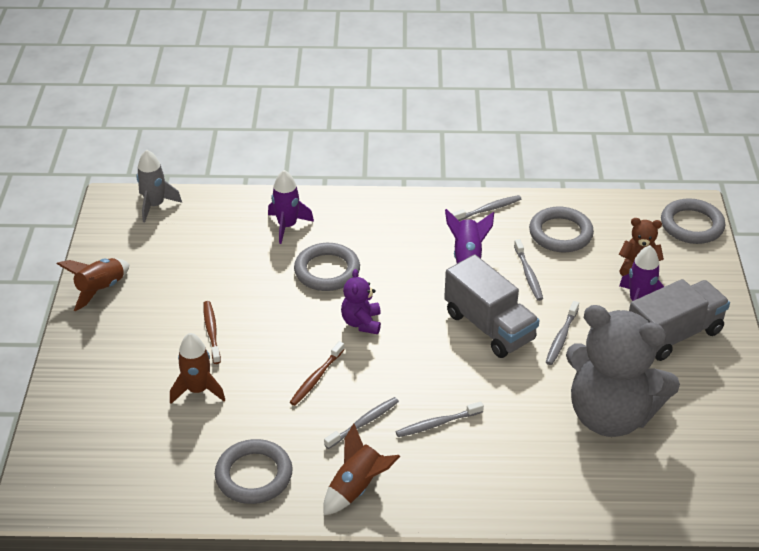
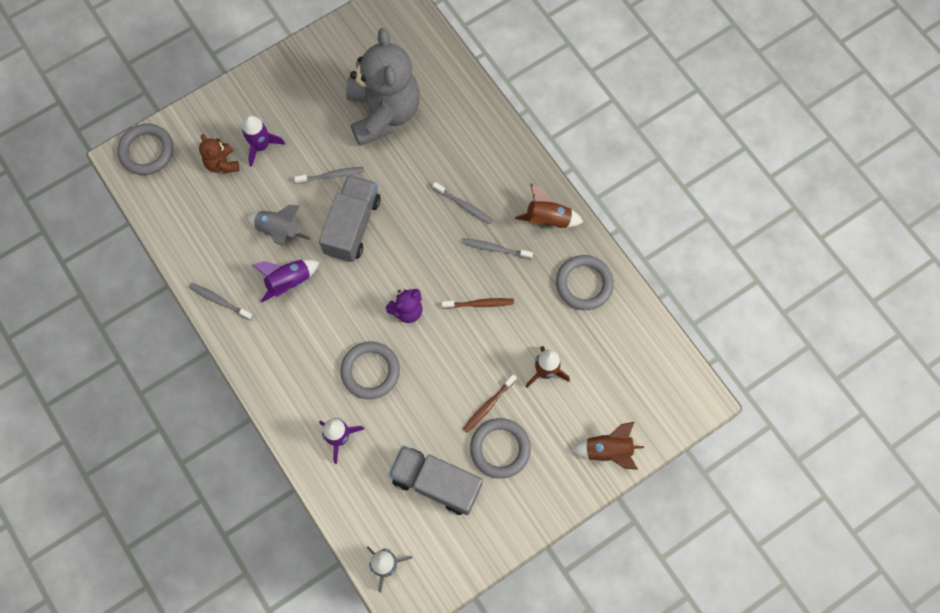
camera: 125 degrees left, 30 degrees up
(100, 289) = (506, 523): brown rocket -> brown rocket (608, 451)
(528, 274) = (279, 231): grey toothbrush -> grey rocket
(560, 233) = (216, 234): grey ring -> grey ring (500, 449)
(673, 335) = (281, 110): grey truck -> grey truck (436, 483)

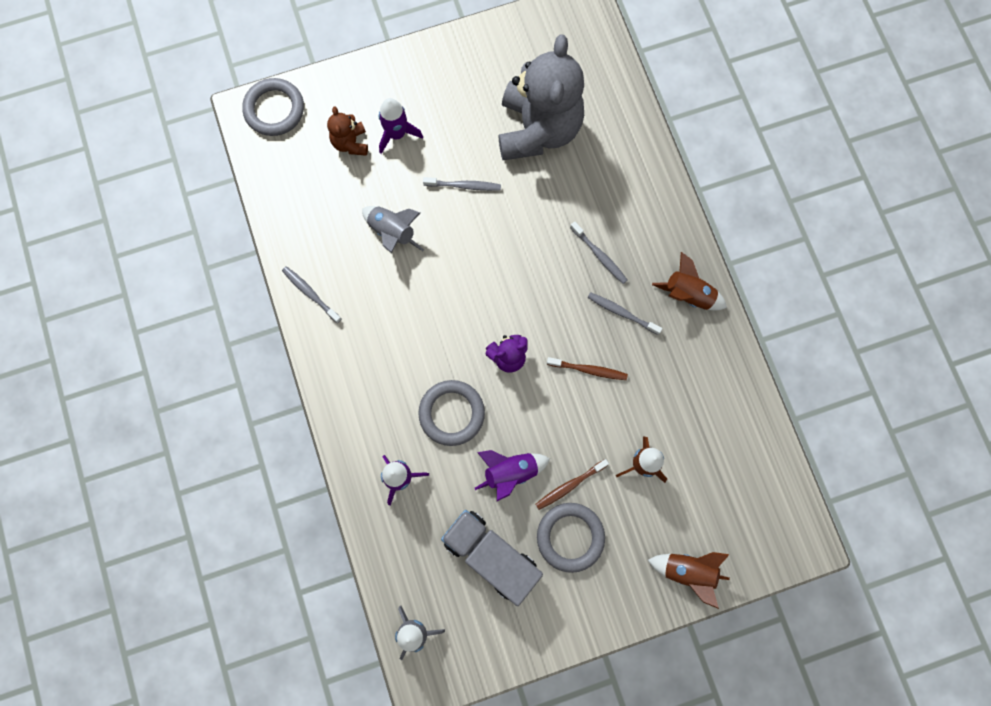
camera: 15 degrees right, 5 degrees up
(289, 282) = (389, 291): purple rocket -> purple rocket (510, 472)
(352, 226) = (472, 247): grey truck -> none
(584, 284) = (709, 377): grey ring -> none

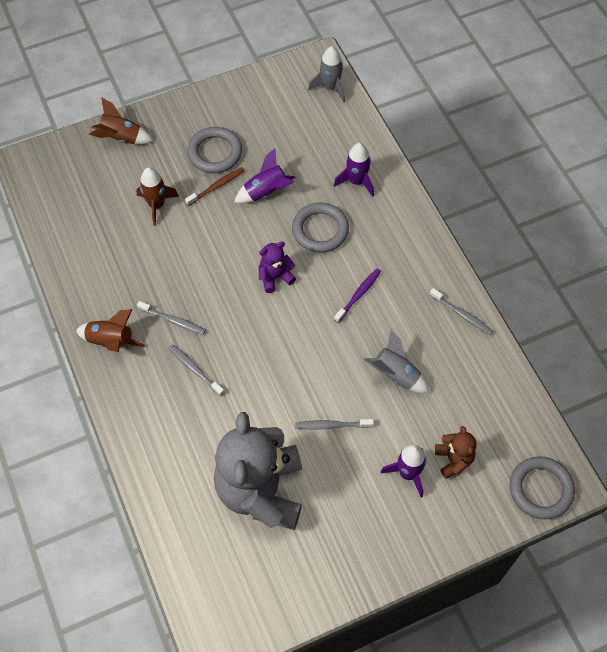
camera: 175 degrees right, 15 degrees down
(418, 326) = (358, 295): none -> purple toothbrush
(491, 556) = (277, 136): grey truck -> none
(588, 370) = (203, 272): brown toothbrush -> none

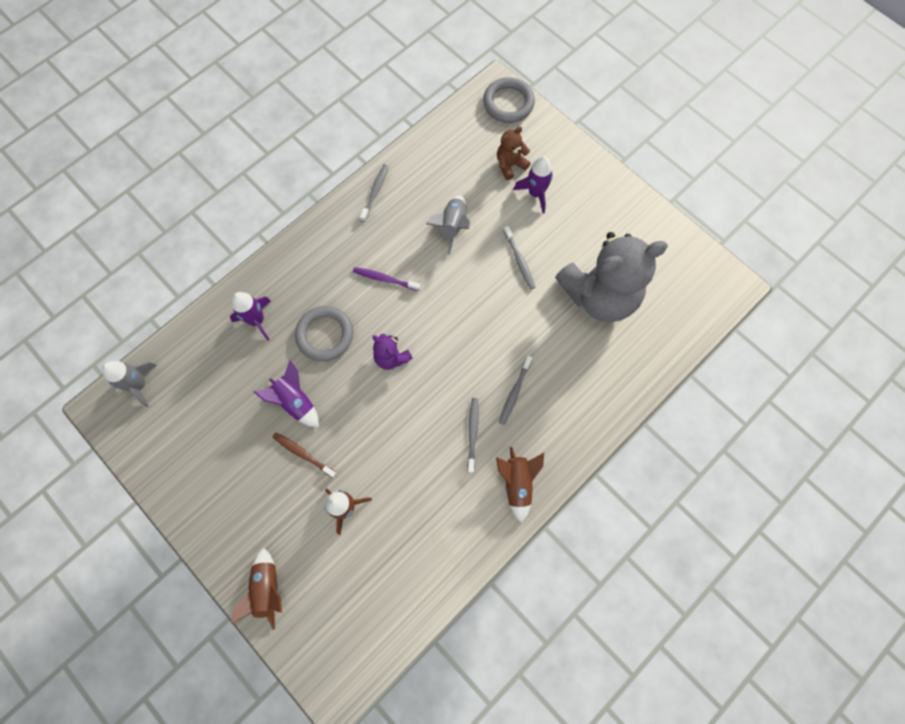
camera: 110 degrees left, 10 degrees up
(215, 152) = (259, 473): grey ring -> none

